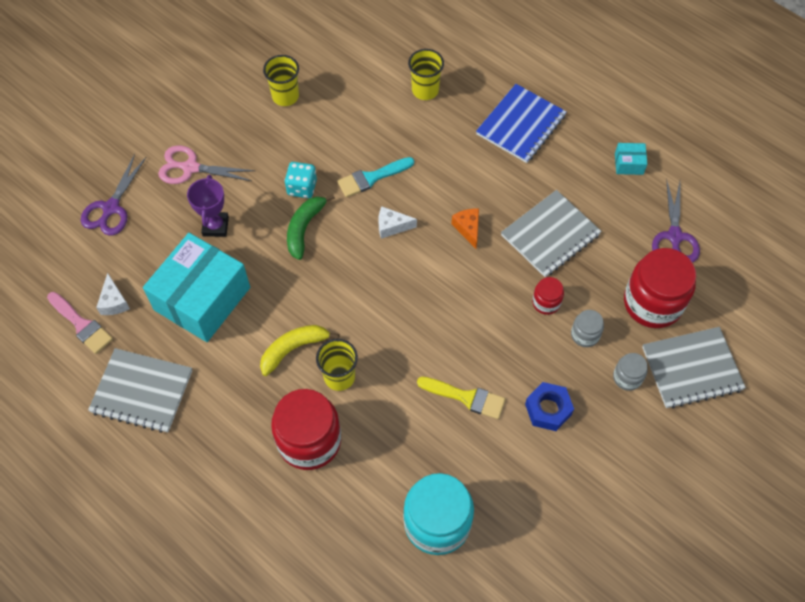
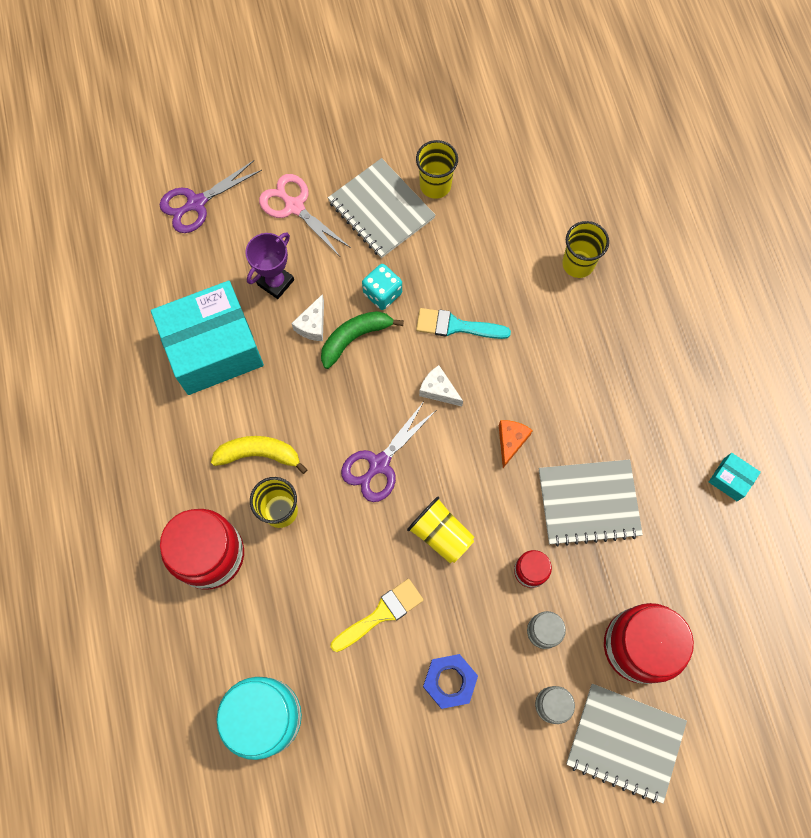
camera: 35 degrees right, 10 degrees up
(81, 325) = (94, 304): pink brush -> none
(114, 302) = (136, 300): white cheese -> white cheese (312, 325)
(142, 391) = (101, 404): grey notebook -> grey notebook (381, 210)
(466, 397) = (381, 614): yellow brush -> yellow brush turned 90 degrees counterclockwise
(467, 318) = (441, 534): none -> yellow cup
(521, 125) = (648, 364): blue notebook -> none
(674, 236) = (717, 590): purple scissors -> purple scissors (379, 464)

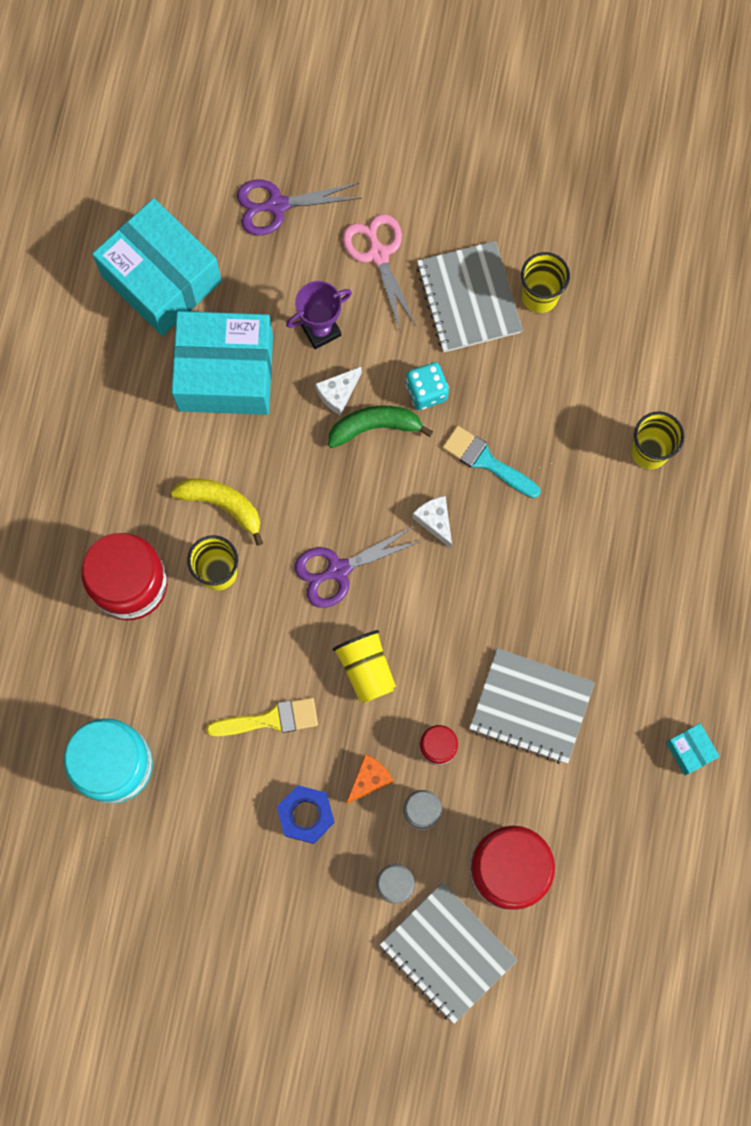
camera: 25 degrees right, 5 degrees up
(127, 297) = (161, 279): none -> turquoise box
(511, 441) = (483, 608): orange cheese -> orange cheese (369, 779)

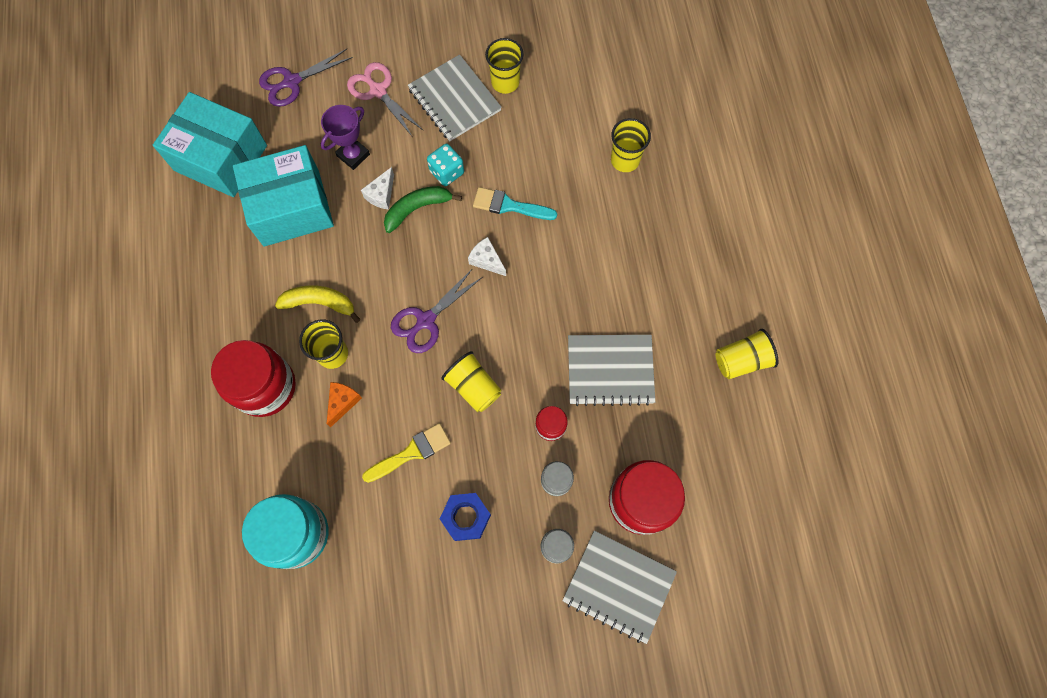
camera: 20 degrees left, 5 degrees down
(369, 779) = (506, 471): orange cheese -> orange cheese (343, 402)
(690, 750) = (741, 360): turquoise box -> yellow cup

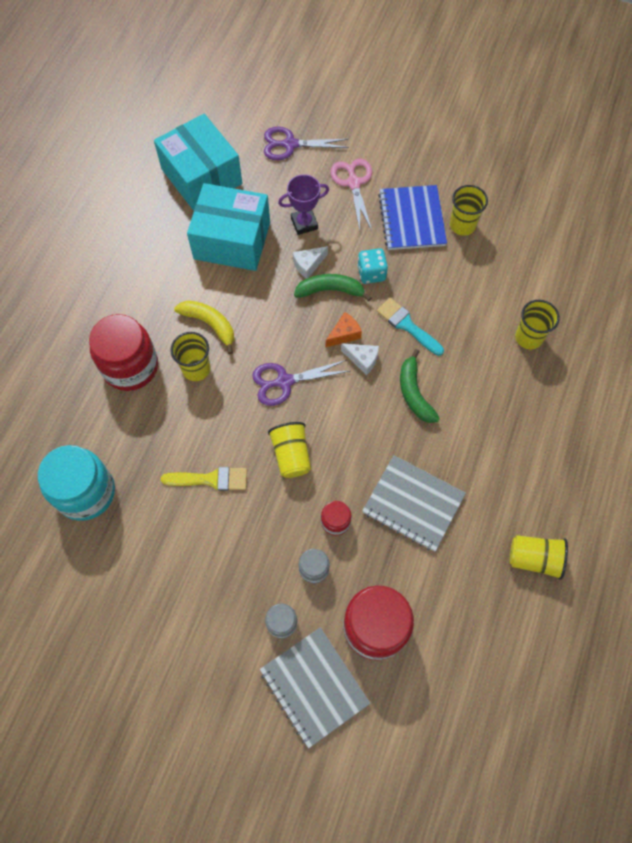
camera: 30 degrees right, 5 degrees down
(343, 402) = (181, 410): orange cheese -> orange cheese (344, 334)
(454, 100) = (412, 219): grey notebook -> blue notebook
(466, 517) = (223, 556): blue nut -> none
(487, 260) = (362, 359): white cheese -> white cheese turned 135 degrees clockwise
(552, 267) = (414, 393): none -> green banana

